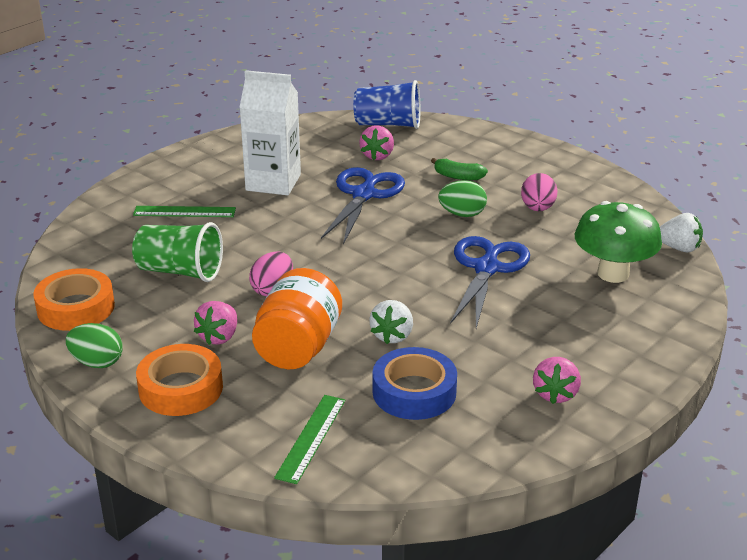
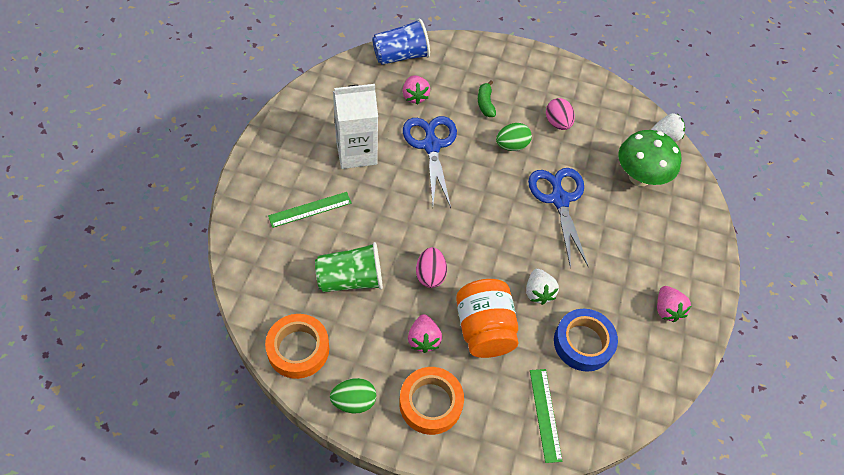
camera: 30 degrees left, 25 degrees up
(458, 176) = (485, 103): green banana -> green banana turned 90 degrees clockwise

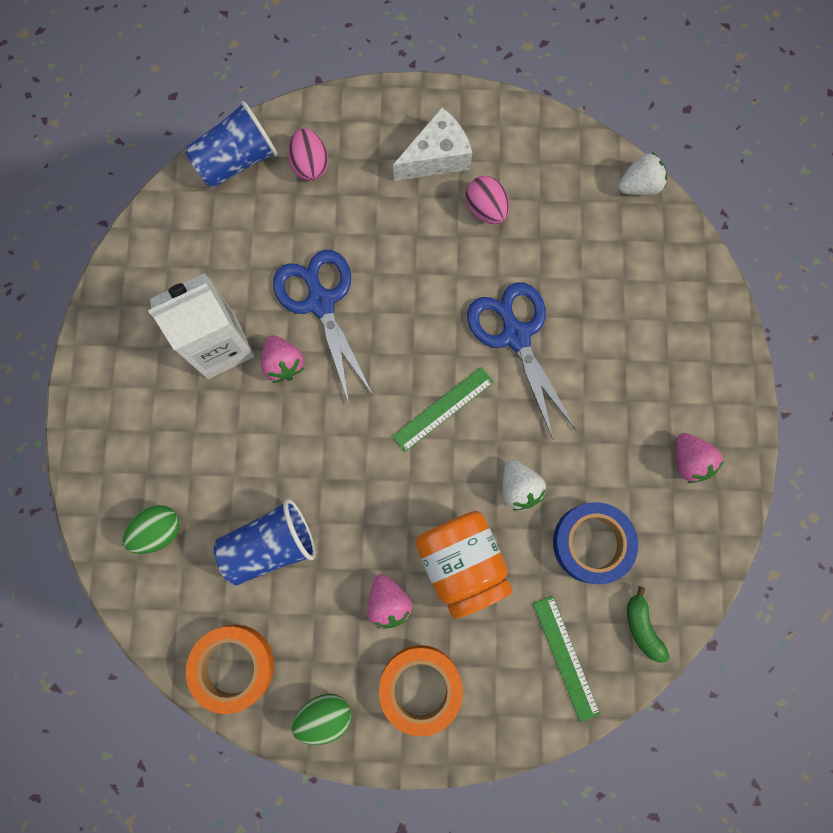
camera: 10 degrees left, 20 degrees up
(310, 209) = (185, 456): green ruler -> green ruler (443, 409)
(350, 279) = (270, 545): green cup -> blue cup
(415, 96) = (276, 226): pink strawberry -> pink strawberry (283, 364)
(430, 275) = (372, 506): pink egg -> pink egg (310, 165)
(485, 103) = (378, 207): green banana -> green banana (642, 627)
(511, 146) = (431, 268): green egg -> green egg (159, 530)
(532, 86) = (436, 157): none -> white cheese
(639, 177) = (616, 265): green mushroom -> none

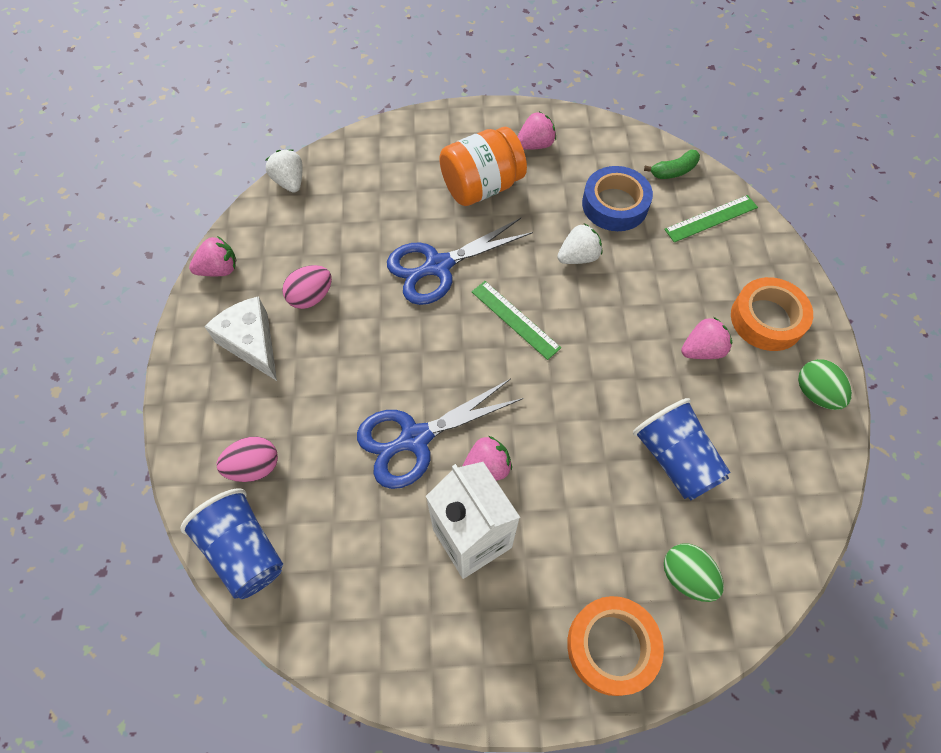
camera: 95 degrees left, 15 degrees down
(233, 666) = (799, 480): orange tape -> orange tape (612, 646)
(461, 563) = (653, 295): orange jar -> orange jar (481, 186)
(525, 123) = (219, 269): none -> pink strawberry

